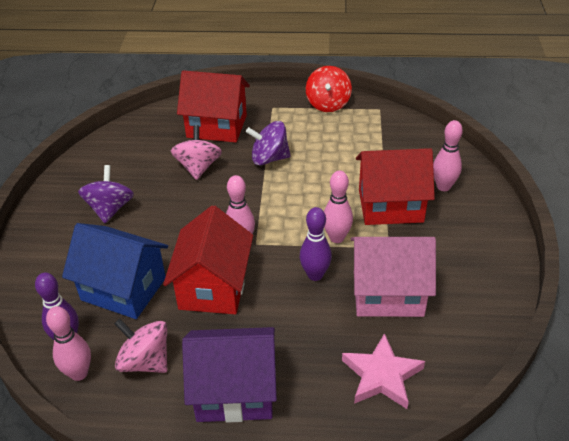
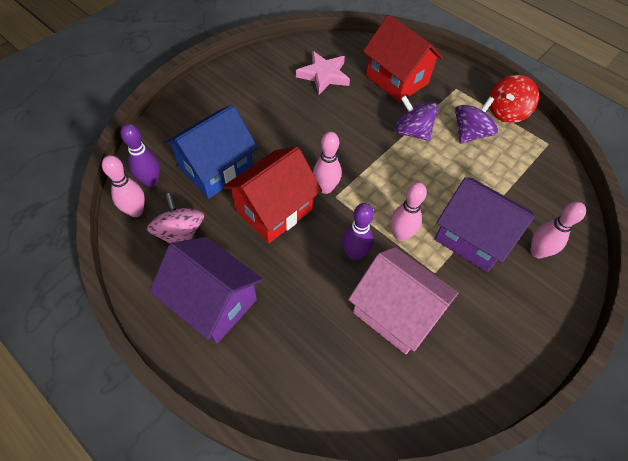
camera: 35 degrees right, 15 degrees up
(110, 209) = (262, 101): purple spinning top -> purple spinning top (470, 133)
(123, 289) = (216, 169): blue house -> blue house turned 75 degrees clockwise
(198, 167) = (352, 106): pink spinning top -> none
(382, 375) = (324, 376): pink star -> pink star (324, 75)
(390, 206) = (472, 237): red house -> purple house

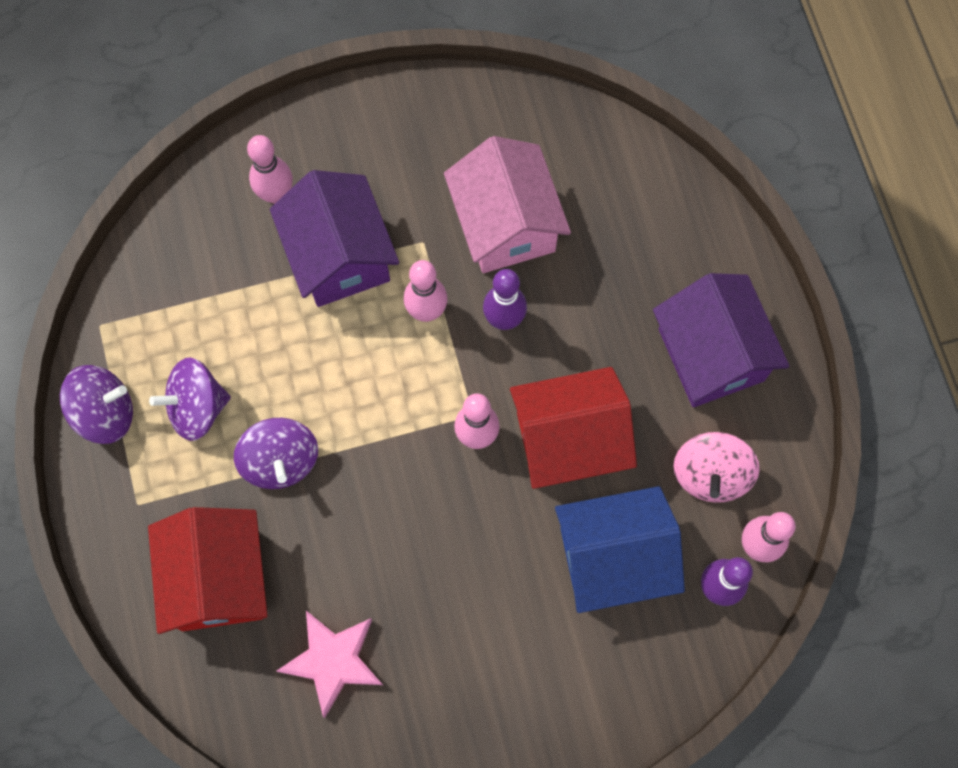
camera: 145 degrees left, 15 degrees up
(506, 112) = (105, 412): red spinning top -> purple spinning top

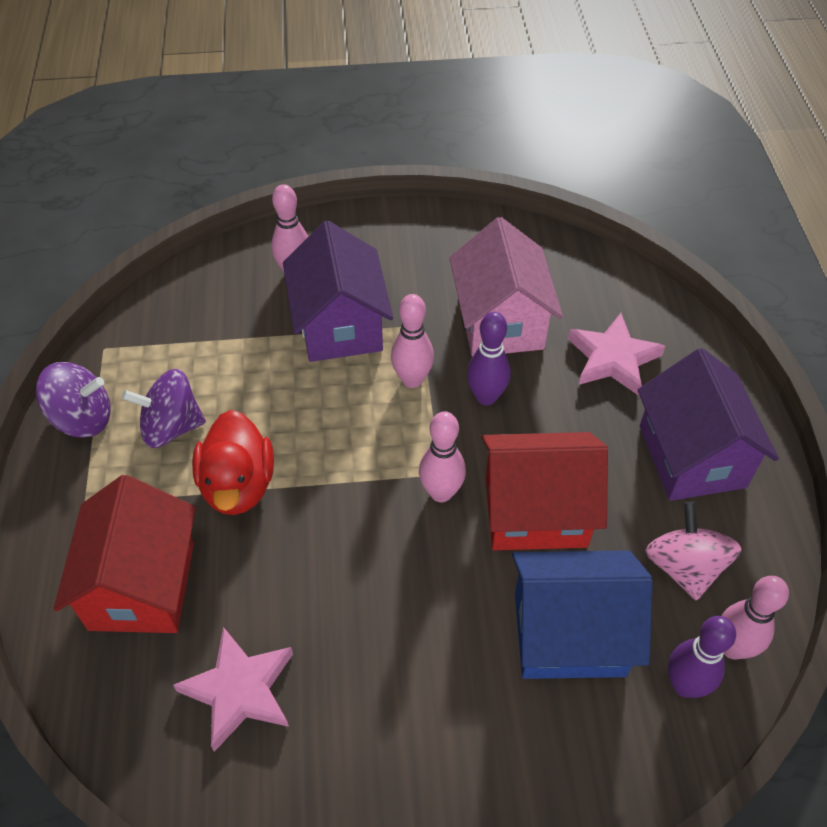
camera: 10 degrees right, 20 degrees down
(280, 460) = (238, 485): purple spinning top -> red duck
(625, 252) = (613, 359): none -> pink star
(710, 474) = (684, 567): pink spinning top -> pink spinning top turned 150 degrees clockwise

